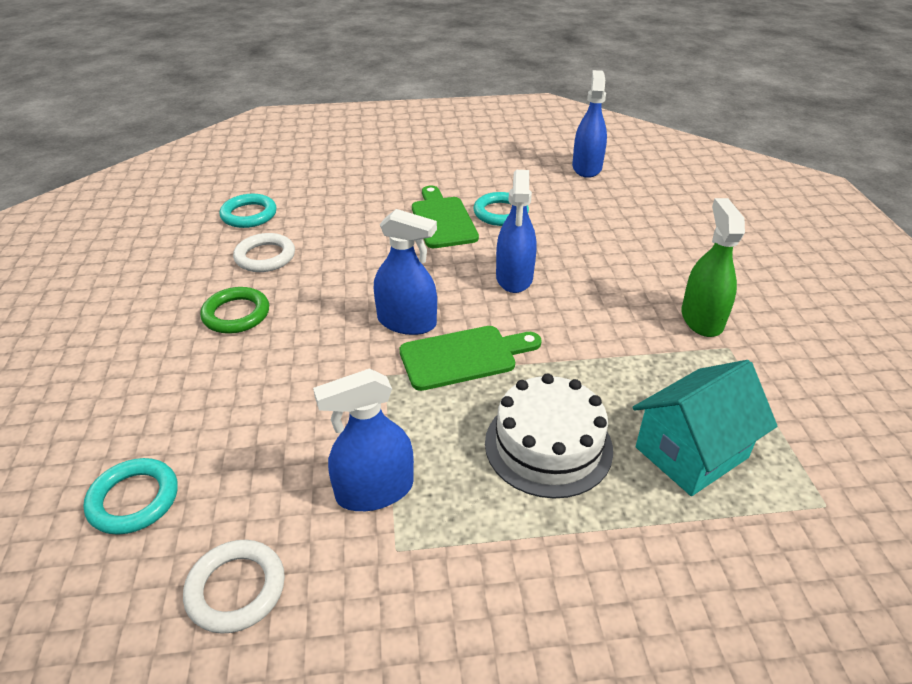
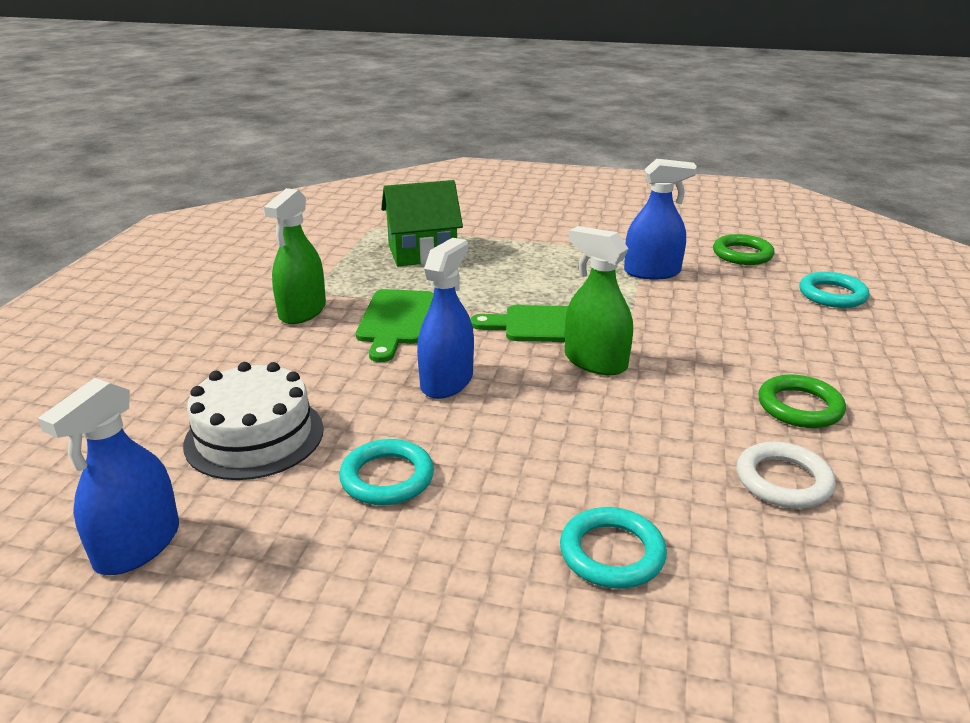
camera: 160 degrees left, 10 degrees down
(236, 589) = (742, 254): white ring -> green ring
(249, 215) = (841, 583): turquoise ring -> turquoise ring (612, 553)
(407, 322) = (595, 362): blue spray bottle -> green spray bottle
(442, 220) = (487, 486): green cutting board -> green cutting board (395, 321)
(548, 445) = (517, 270): white cake -> white cake (254, 436)
(691, 452) = (422, 253): turquoise house -> green house

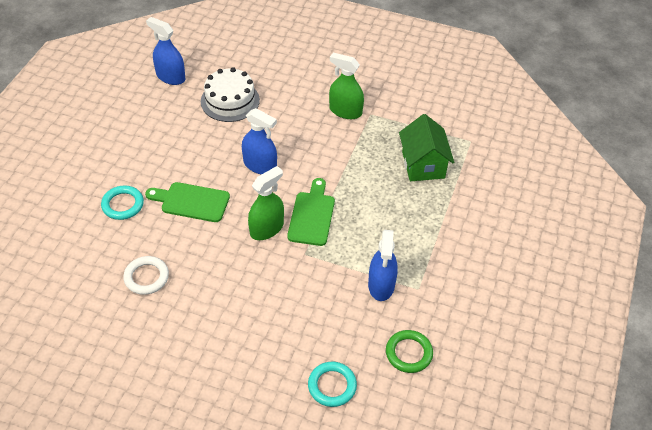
camera: 95 degrees right, 20 degrees up
(387, 478) = (189, 141): turquoise ring -> none
(395, 321) = (328, 148): green cutting board -> green cutting board (191, 202)
(799, 407) = (202, 308): green ring -> none

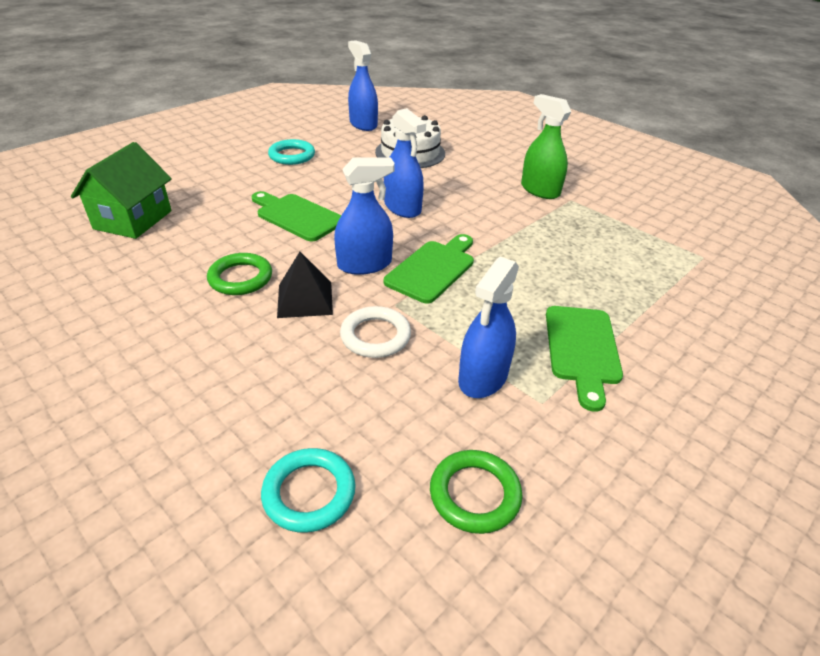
camera: 25 degrees right, 10 degrees down
(123, 205) = (221, 198): turquoise ring -> turquoise ring (292, 156)
(146, 277) = (179, 266): white ring -> white ring (375, 336)
(195, 271) = (240, 278): none -> green ring
(248, 271) = (305, 299): none -> black pyramid
(266, 228) = (364, 264): green spray bottle -> blue spray bottle
(423, 165) = (620, 262): green house -> green house (133, 220)
(425, 244) = (582, 349): none -> green cutting board

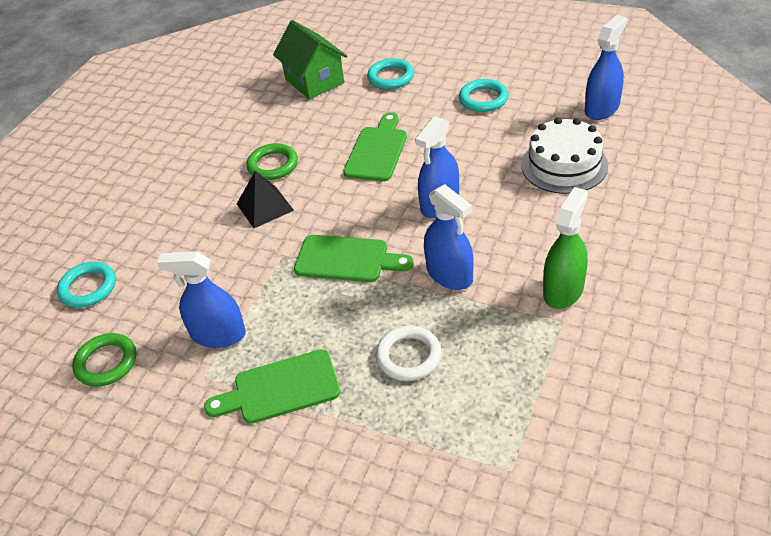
camera: 75 degrees right, 5 degrees up
(133, 220) = (314, 81): green house -> green house turned 60 degrees clockwise
(196, 182) = (391, 77): none -> turquoise ring
(364, 264) = (329, 218): blue spray bottle -> blue spray bottle (449, 274)
(375, 336) = (239, 260): white ring -> white ring (409, 356)

